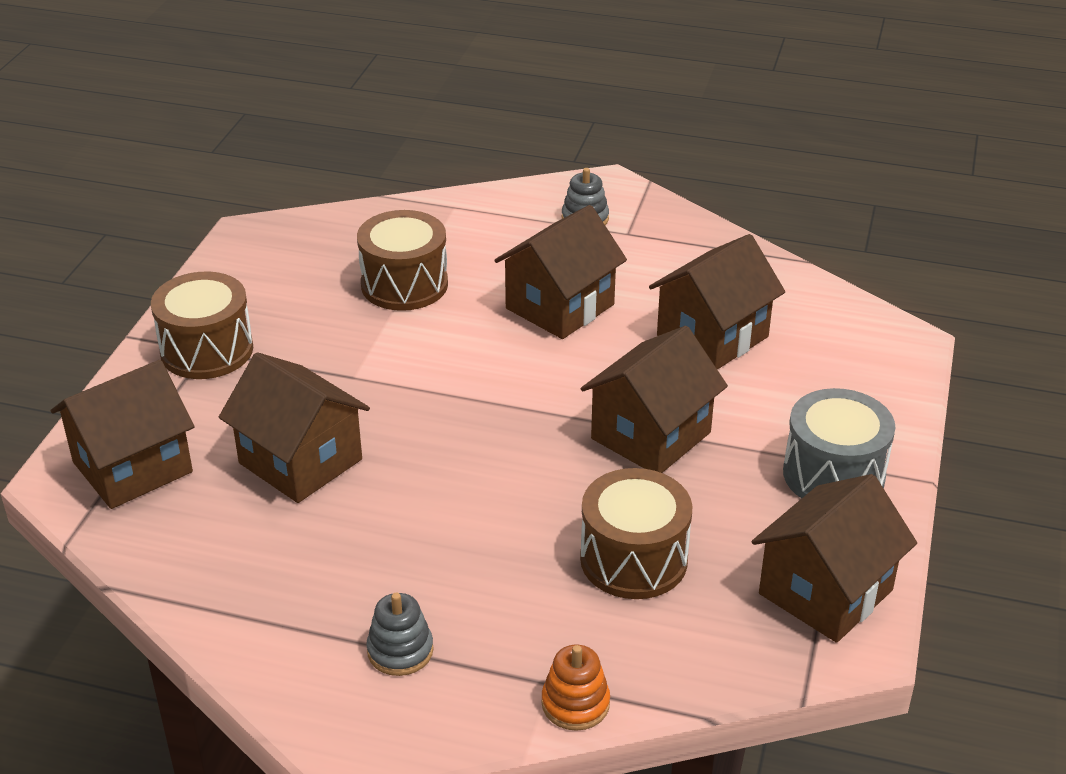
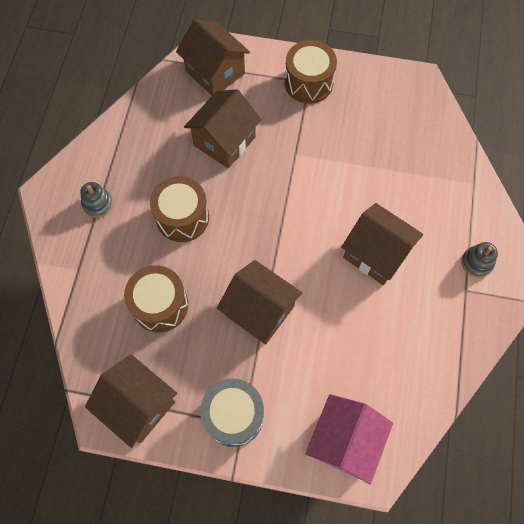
camera: 85 degrees right, 30 degrees up
(404, 284) = (384, 167): brown drum -> brown drum (182, 217)
(575, 704) = (65, 282): orange stacking toy -> none
(712, 336) = (359, 346): brown house -> none
(861, 363) = (344, 441): none -> pink house

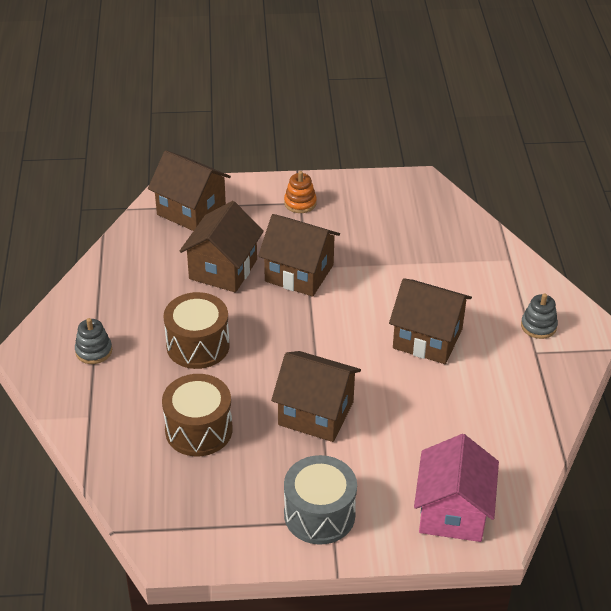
camera: 15 degrees left, 25 degrees down
(138, 405) = (204, 528): brown house -> brown house (299, 273)
(308, 83) = (300, 203): brown drum -> orange stacking toy

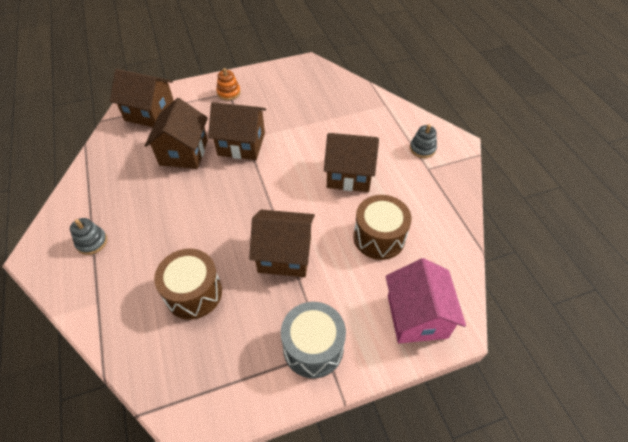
camera: 15 degrees left, 10 degrees up
(198, 345) = (177, 218): brown drum -> brown drum (379, 237)

